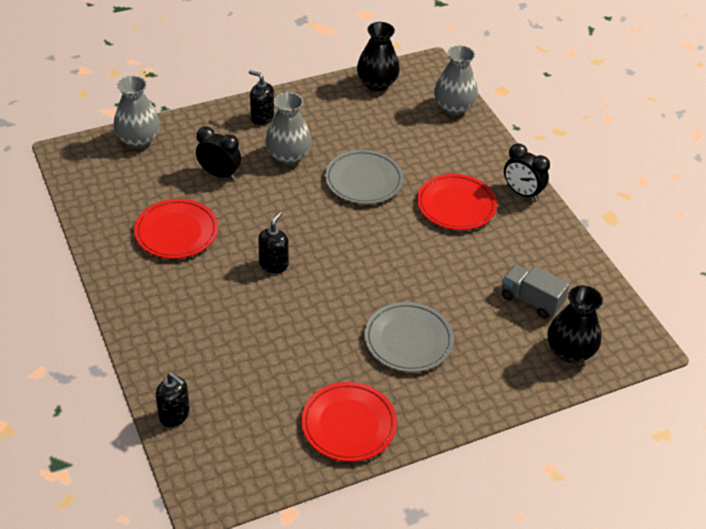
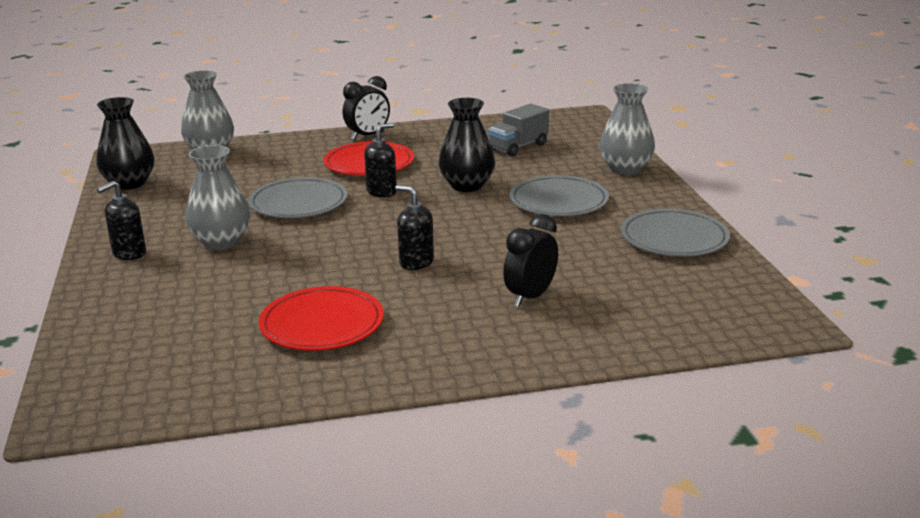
camera: 75 degrees left, 20 degrees down
(138, 140) = (92, 348): grey vase -> grey vase (625, 169)
(174, 415) = (659, 338): black soap dispenser -> black soap dispenser (382, 192)
(219, 174) = (222, 288): black clock -> black clock (530, 297)
(348, 424) = (674, 238): red plate -> grey plate
(570, 351) = (586, 140): black vase -> black vase (467, 185)

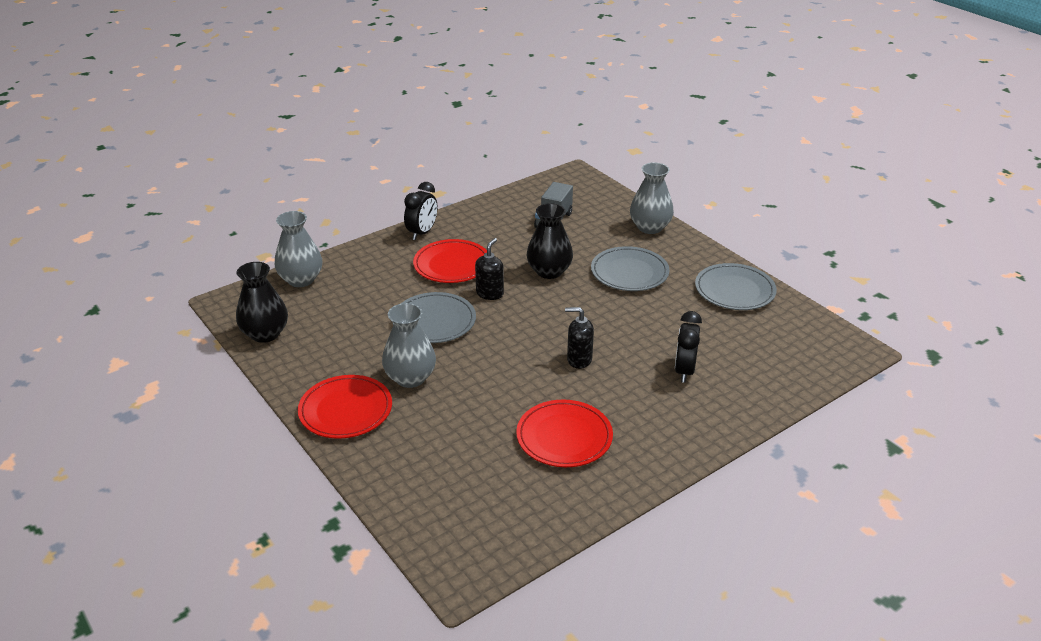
camera: 25 degrees left, 10 degrees up
(129, 253) = (345, 410): black soap dispenser -> red plate

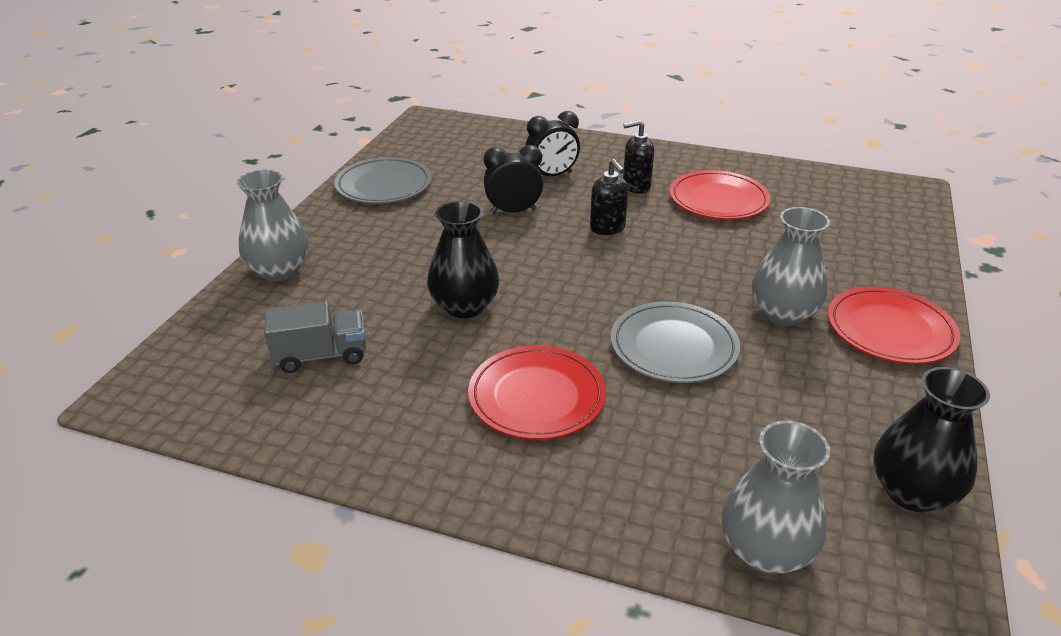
camera: 125 degrees left, 0 degrees up
(422, 233) = (479, 481): black clock -> black clock (513, 211)
(490, 293) = (565, 331): black soap dispenser -> black soap dispenser (636, 186)
(629, 272) = (409, 251): grey plate -> none

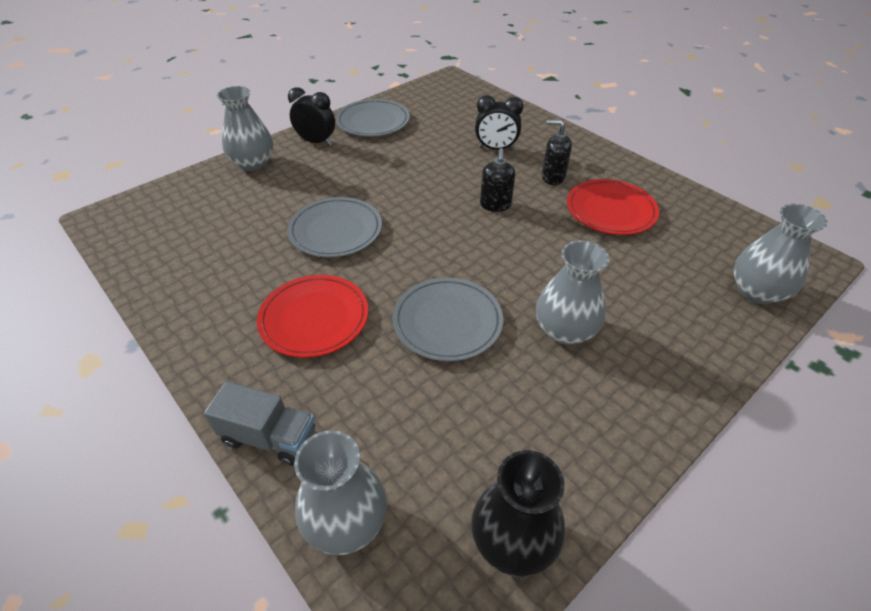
camera: 30 degrees right, 10 degrees up
(321, 355) = (219, 232): grey truck -> grey truck (269, 437)
(464, 306) = (335, 230): black vase -> grey plate
(513, 211) = (440, 169): black clock -> black clock (316, 142)
(890, 330) = (648, 385): red plate -> none
(896, 227) = (757, 291): none -> grey vase

